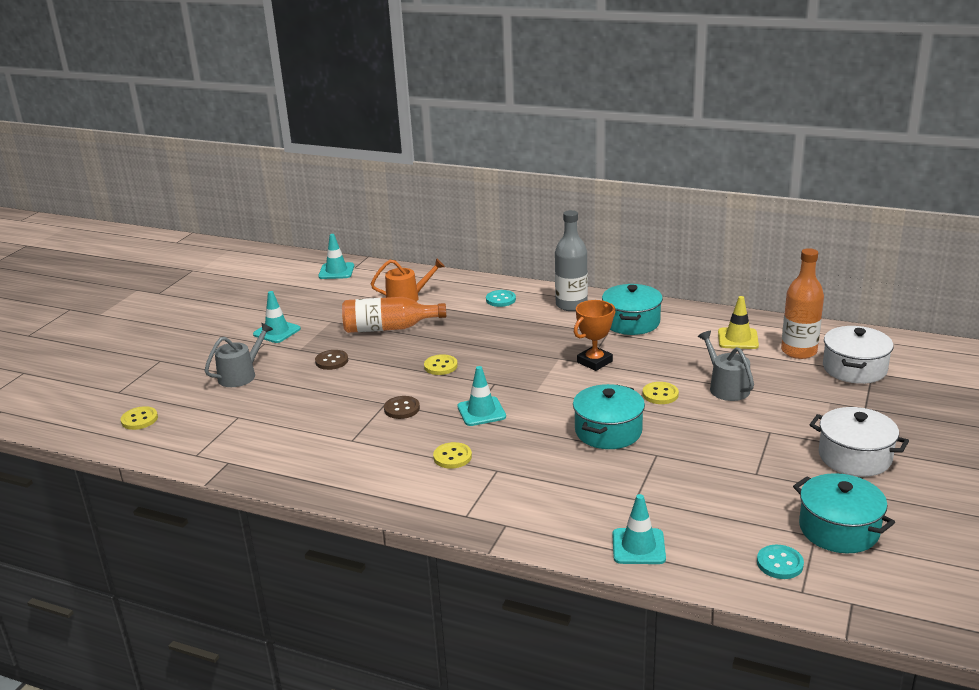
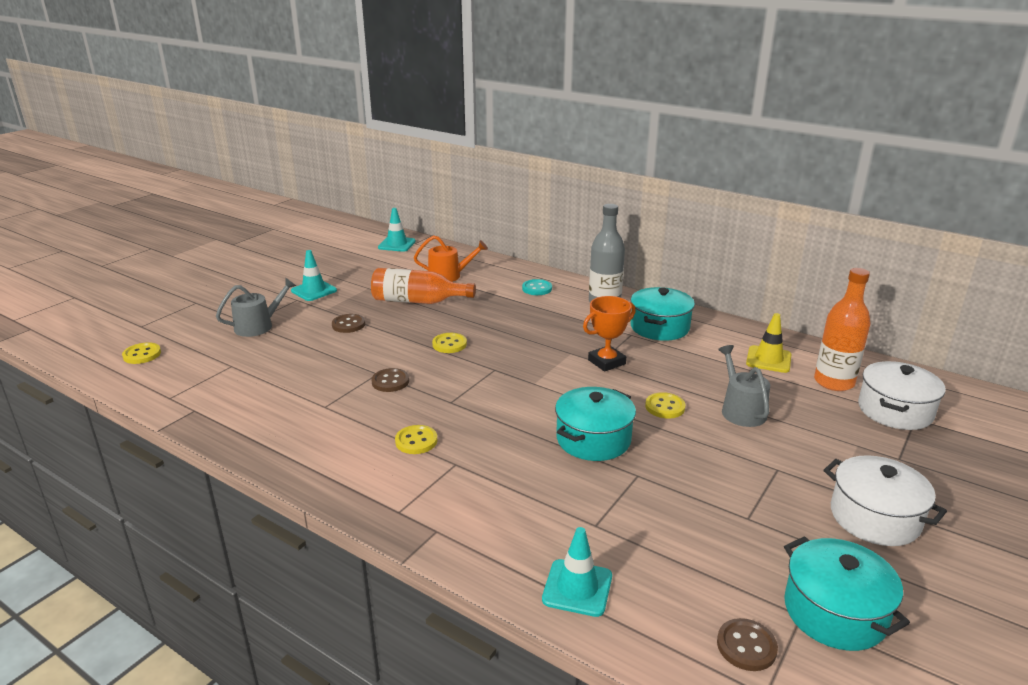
camera: 10 degrees right, 0 degrees up
(481, 412) = (468, 397): turquoise traffic cone -> none
(779, 563) = (746, 646): turquoise button -> brown button

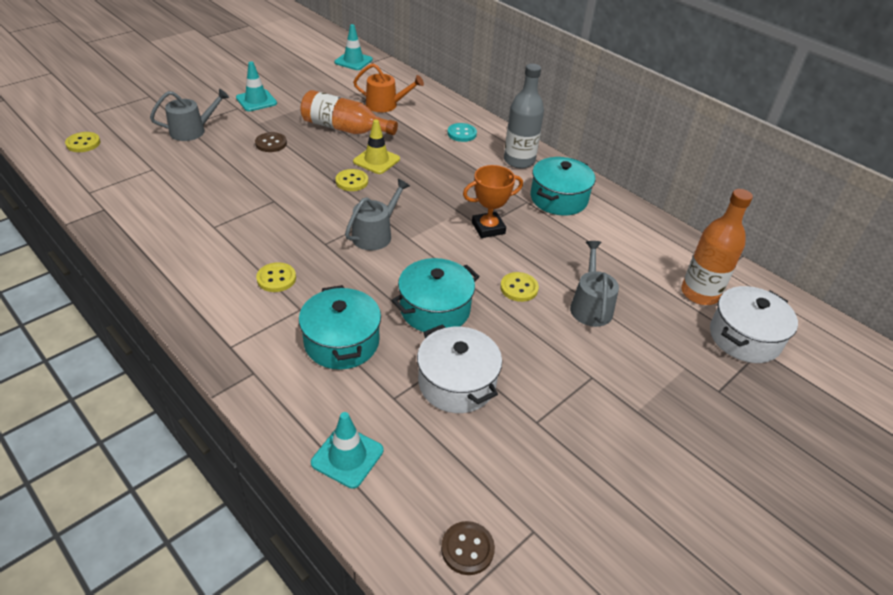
camera: 10 degrees right, 15 degrees up
(390, 381) = (281, 212): brown button -> none
(498, 385) = (375, 234): none -> grey watering can
(768, 359) = (648, 255): yellow traffic cone -> yellow traffic cone (376, 160)
(835, 612) = (566, 535): turquoise pot -> turquoise pot (342, 342)
(874, 517) = (658, 448): white pot -> white pot (457, 383)

